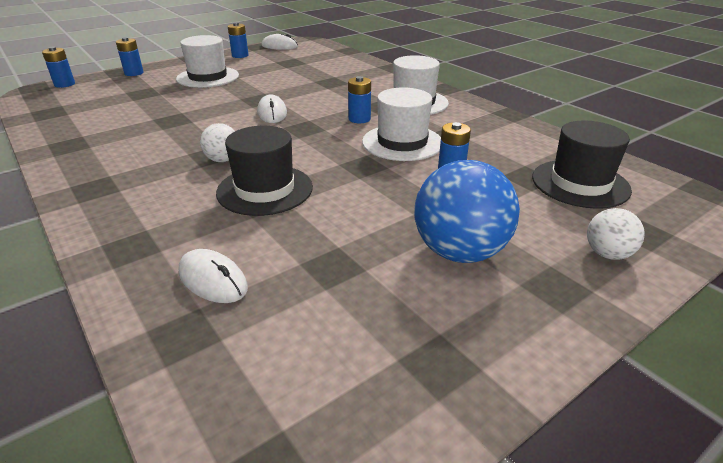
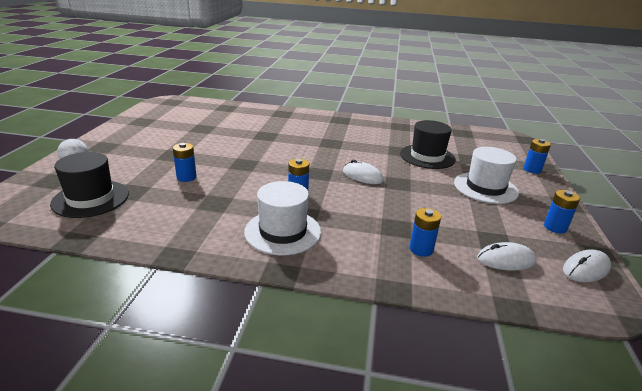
camera: 135 degrees right, 5 degrees down
(64, 84) = (524, 147): blue battery -> blue battery (421, 249)
(213, 280) = (238, 116): white mouse -> white mouse (506, 260)
(223, 160) = (320, 143): white ball -> none
(265, 190) = (273, 139): black hat -> black hat (427, 156)
(402, 142) = (240, 186): white hat -> none
(460, 252) = (153, 145): blue ball -> none

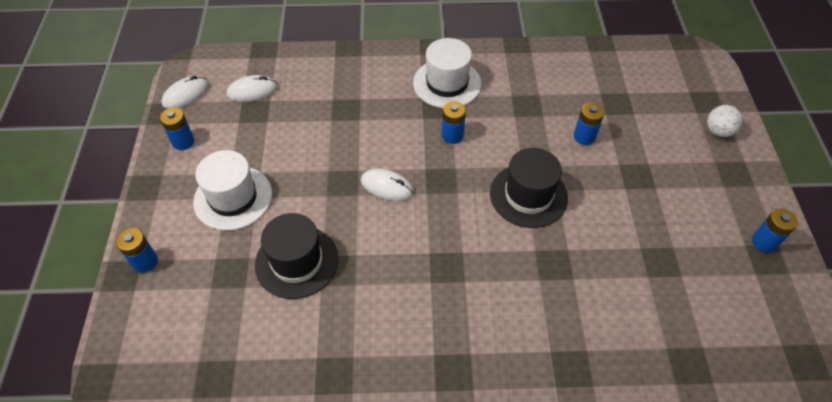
camera: 170 degrees right, 25 degrees up
(91, 198) = (641, 86): black hat -> black hat (528, 195)
(421, 249) = (324, 88): blue battery -> blue battery (764, 242)

